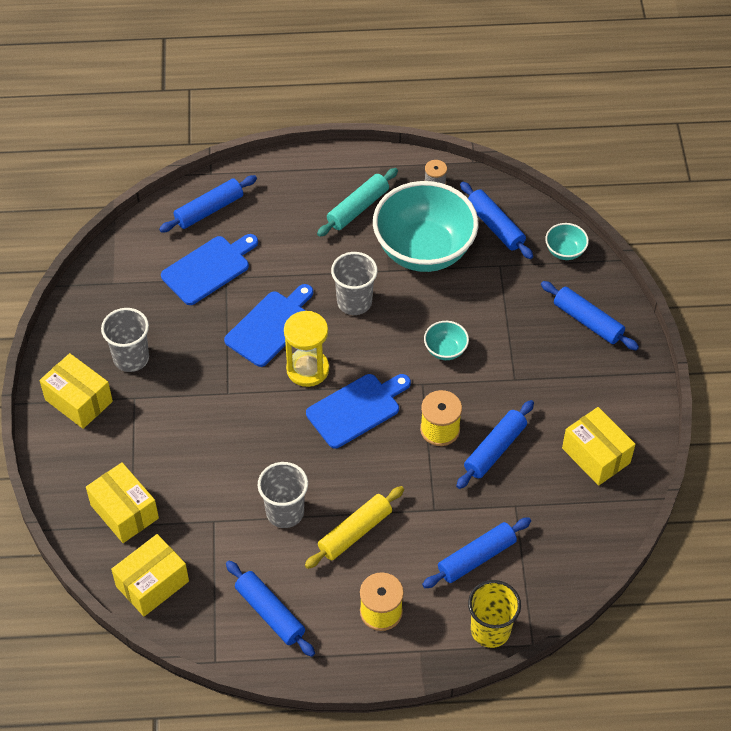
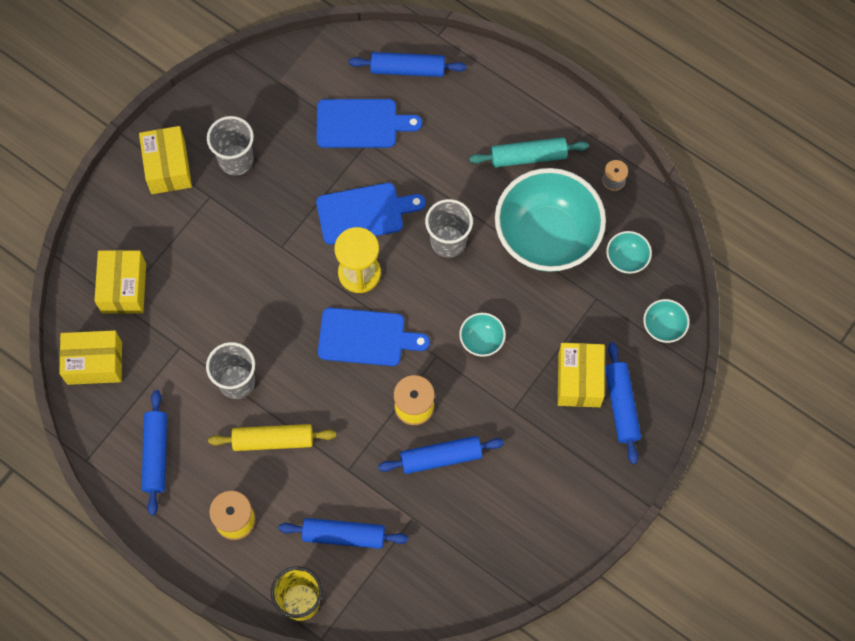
camera: 40 degrees right, 15 degrees up
(495, 226) = (626, 259): blue rolling pin -> turquoise bowl
(596, 455) = (515, 527): yellow box -> yellow box (579, 380)

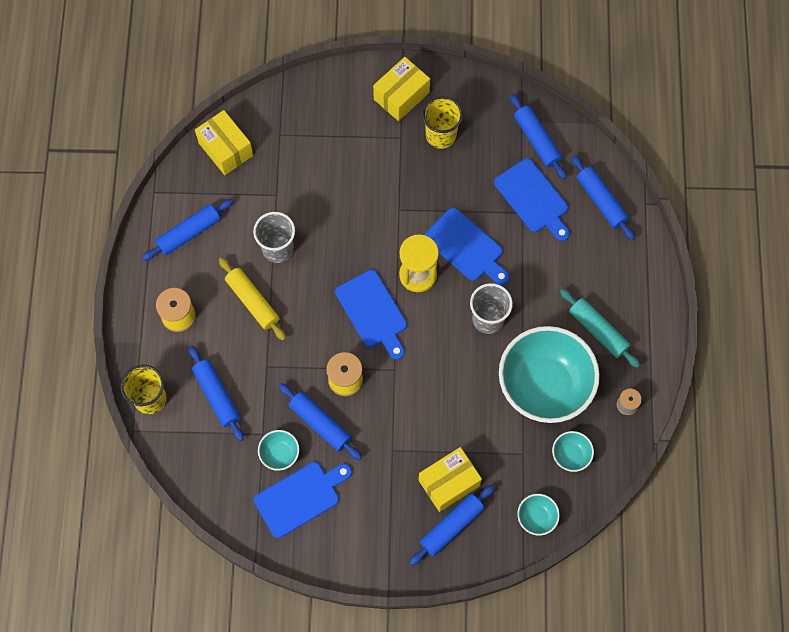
camera: 55 degrees right, 0 degrees up
(123, 288) = (292, 130): yellow box -> none
(236, 160) = (441, 135): grey cup -> yellow cup
(306, 82) = (537, 140): none -> blue rolling pin
(481, 340) = (429, 393): turquoise bowl -> turquoise bowl (279, 454)
(500, 523) = (300, 497): none -> blue cutting board

